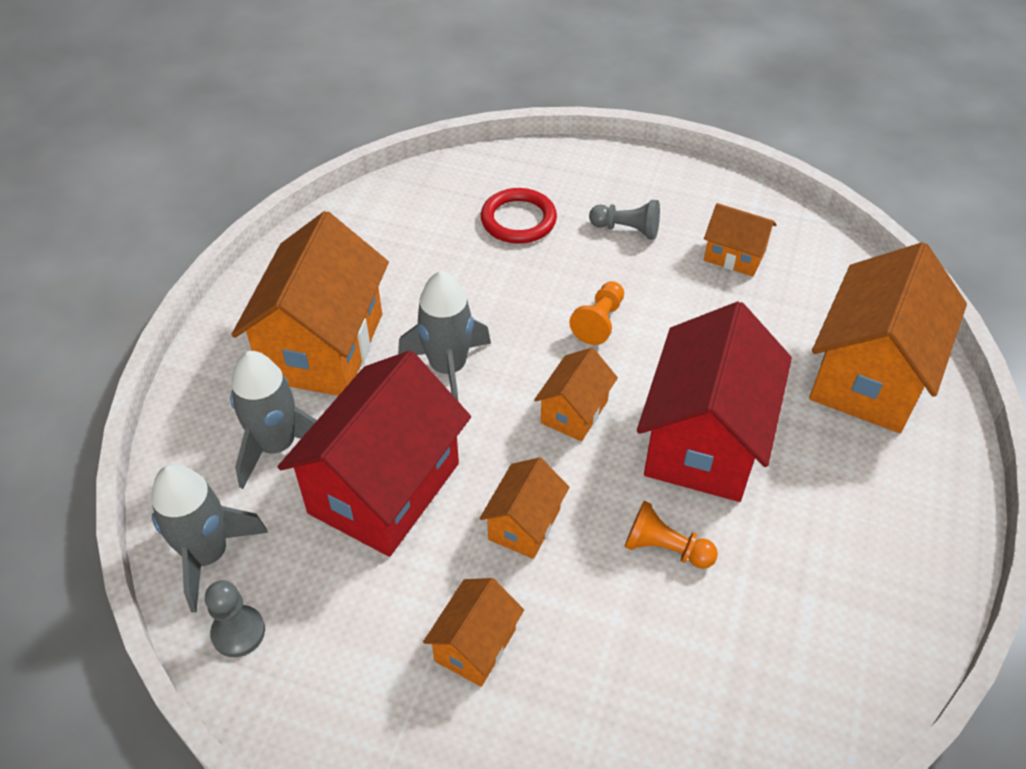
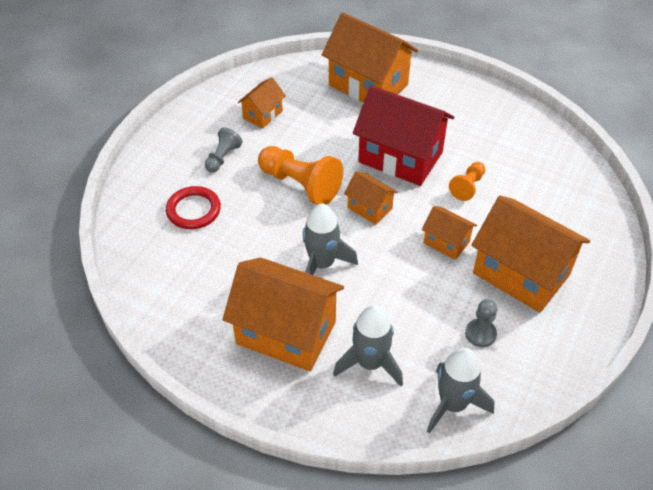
camera: 80 degrees left, 0 degrees up
(238, 632) = (509, 387): grey pawn -> grey pawn (480, 334)
(384, 488) = (412, 306): red house -> none
(475, 645) = (521, 274): orange house -> orange house, size x2.02
(599, 321) = (300, 185): orange pawn -> orange pawn, size x1.82

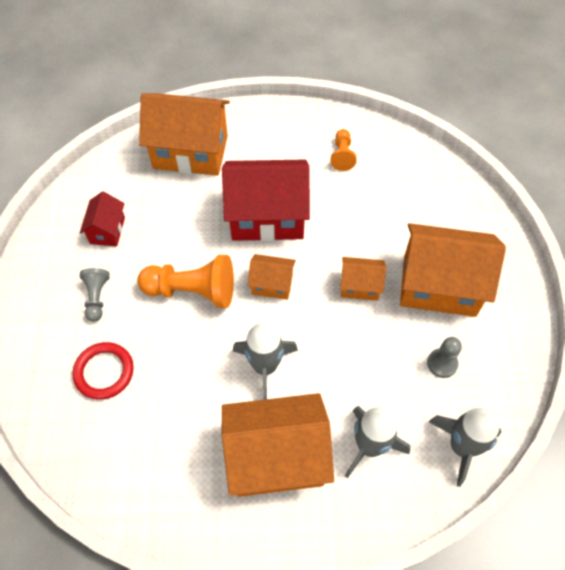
camera: 30 degrees left, 10 degrees up
(263, 114) = (107, 230): orange house -> red house
(467, 186) = (344, 219): orange pawn -> orange pawn (342, 155)

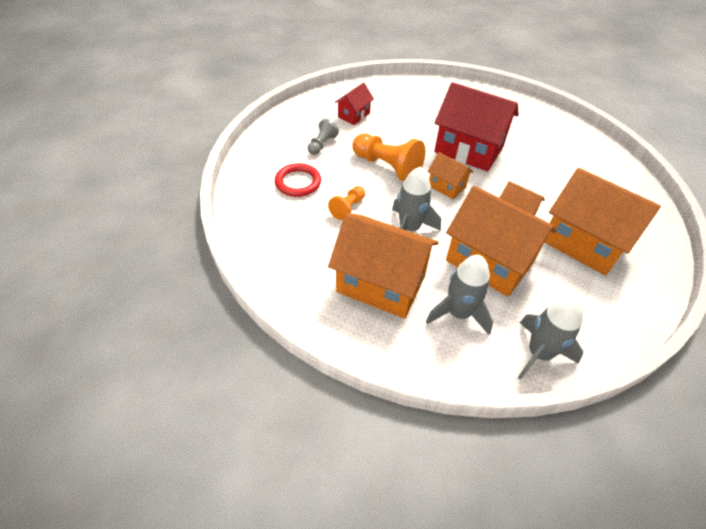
camera: 30 degrees right, 10 degrees down
(190, 152) = (437, 98): orange house -> orange house (489, 262)
(342, 155) = (549, 139): orange pawn -> orange pawn (348, 208)
(442, 363) = (555, 291): grey pawn -> none

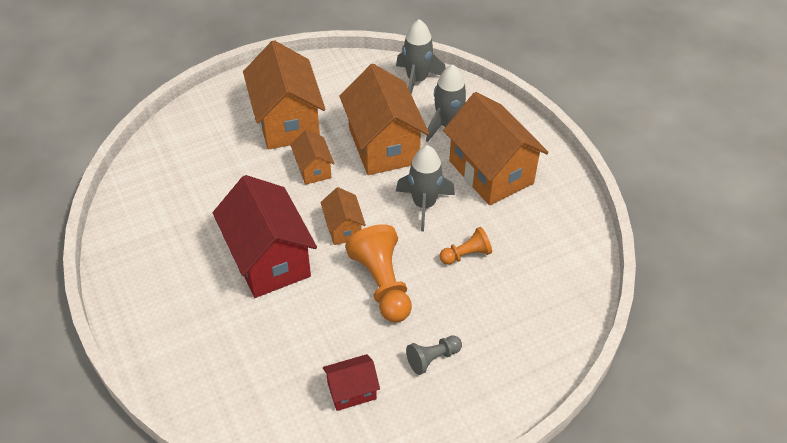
camera: 145 degrees left, 0 degrees up
(298, 182) = (499, 314): red ring -> none

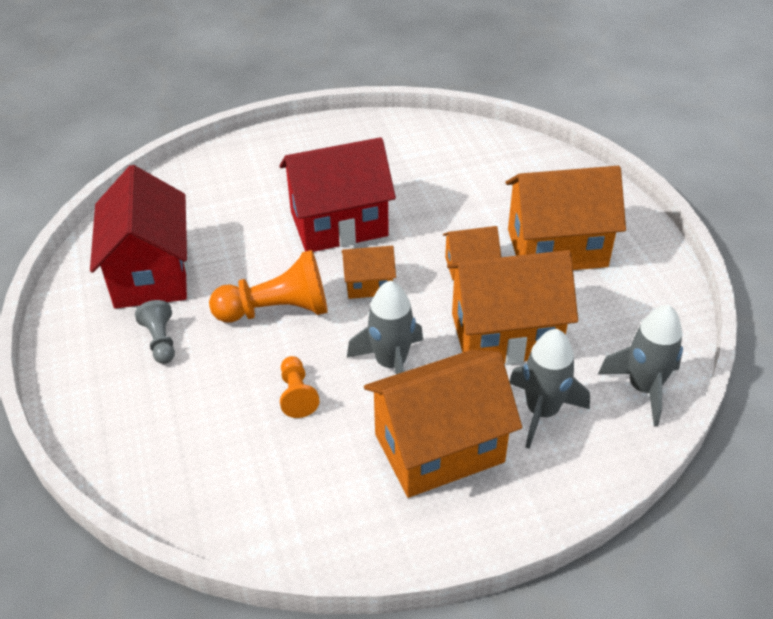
camera: 100 degrees right, 5 degrees down
(351, 391) = (151, 273): red house -> red house, size x2.02

